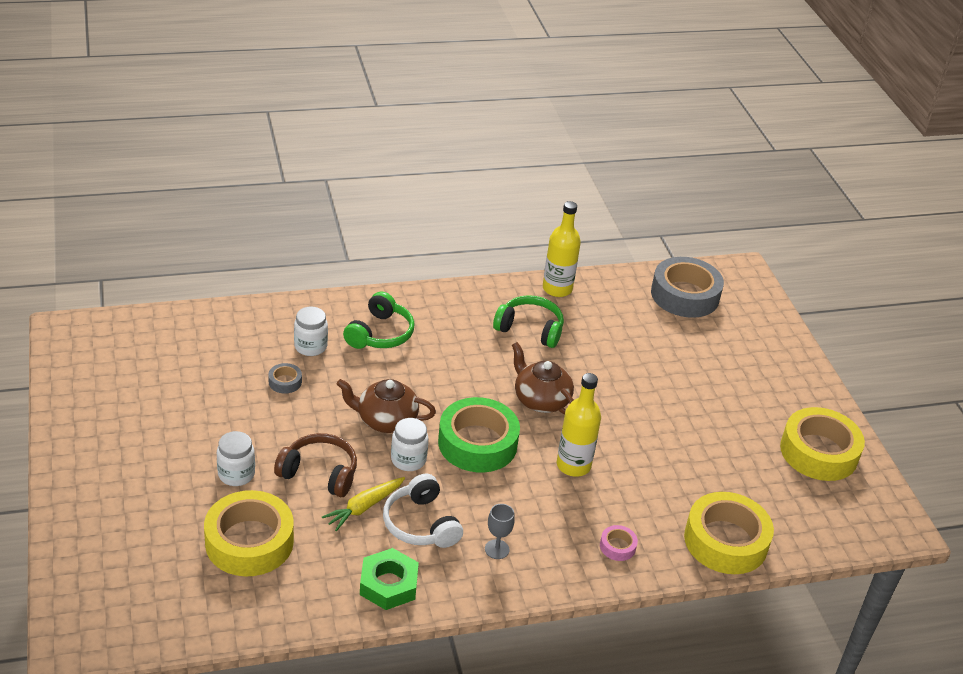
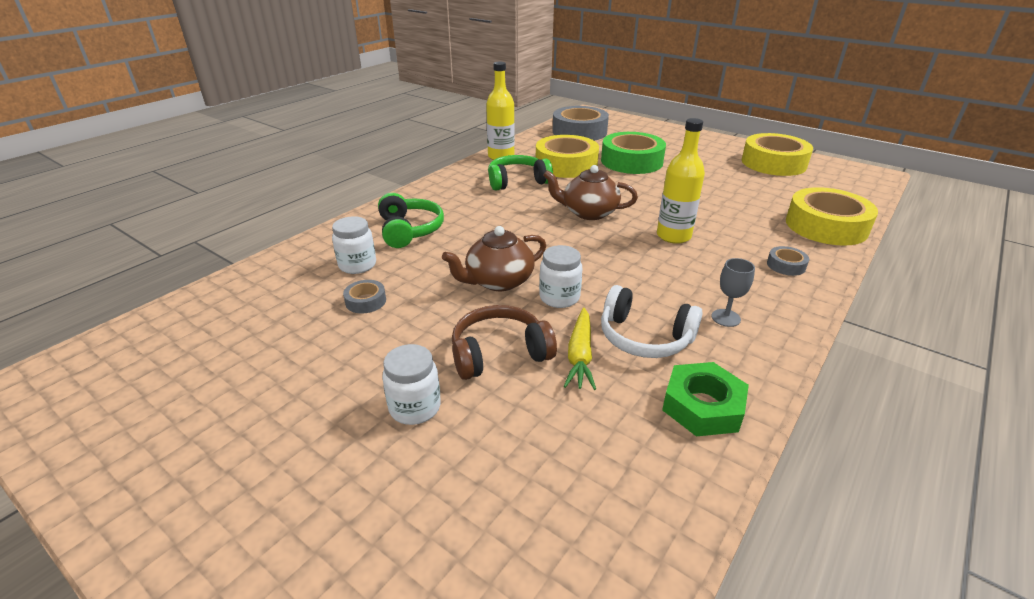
camera: 35 degrees left, 5 degrees down
(249, 542) = (518, 467): yellow tape -> yellow tape (566, 165)
(477, 443) = (591, 258): green tape -> green tape (631, 161)
(617, 546) = (786, 265): pink tape -> grey tape

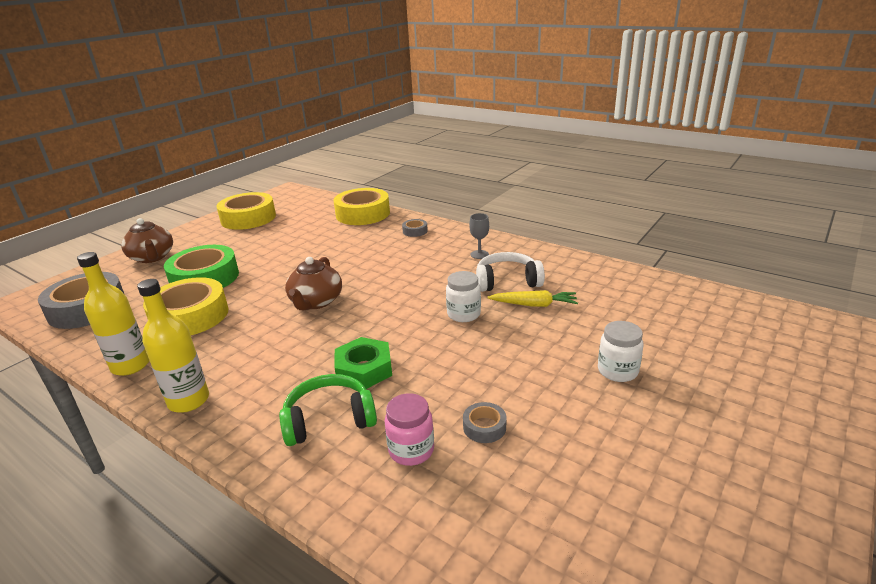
camera: 90 degrees left, 5 degrees down
(357, 265) = (411, 450): white jar -> pink jar
(498, 281) = (441, 346): brown teapot -> brown teapot (152, 257)
(499, 353) = (542, 338): brown headphones -> none
(517, 181) = (220, 348): green headphones -> none
(644, 337) = (507, 281): white headphones -> white headphones turned 120 degrees counterclockwise
(673, 236) = (369, 265): yellow bottle -> yellow bottle (188, 401)
(702, 406) = (567, 267): green nut -> green nut (364, 369)

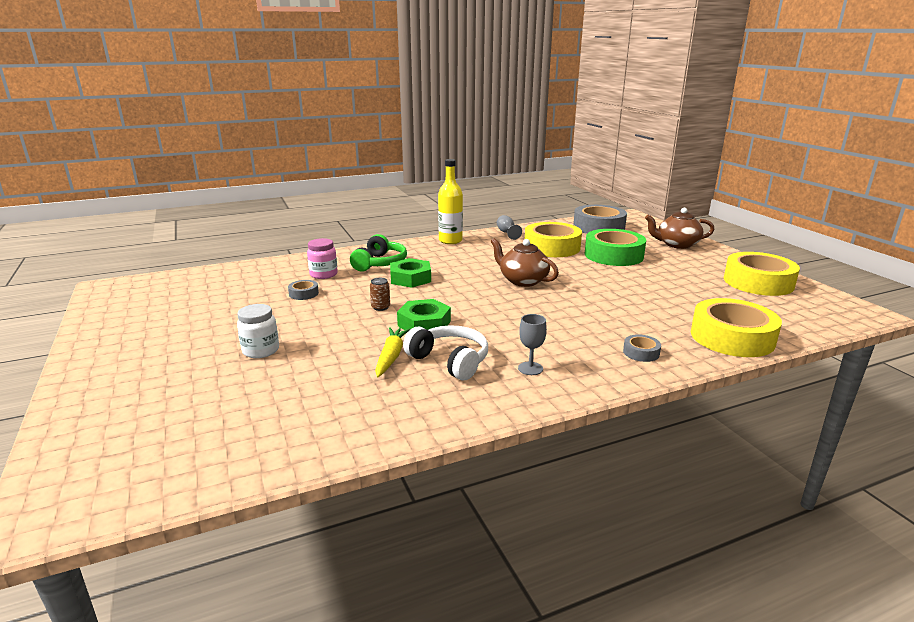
camera: 120 degrees right, 5 degrees down
(130, 365) = (507, 233): yellow bottle -> grey goblet
(458, 352) = (380, 307): none -> brown can
(463, 314) = (424, 323): white jar -> green nut
(507, 281) = (450, 361): white headphones -> white headphones turned 75 degrees counterclockwise
(534, 305) = (391, 357): yellow carrot -> yellow carrot turned 150 degrees clockwise

